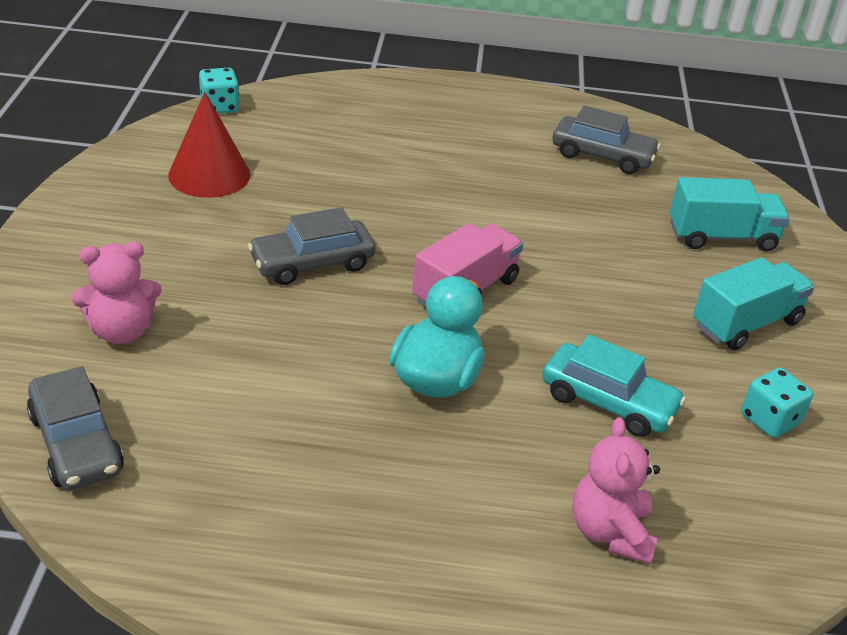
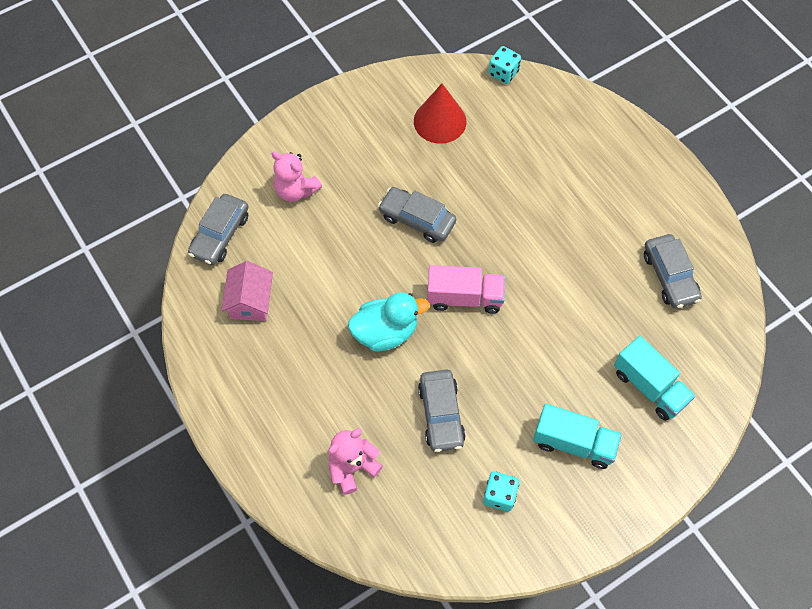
camera: 55 degrees right, 25 degrees up
(227, 478) = (250, 302): none -> pink house
(608, 402) = (441, 414): turquoise car -> grey car

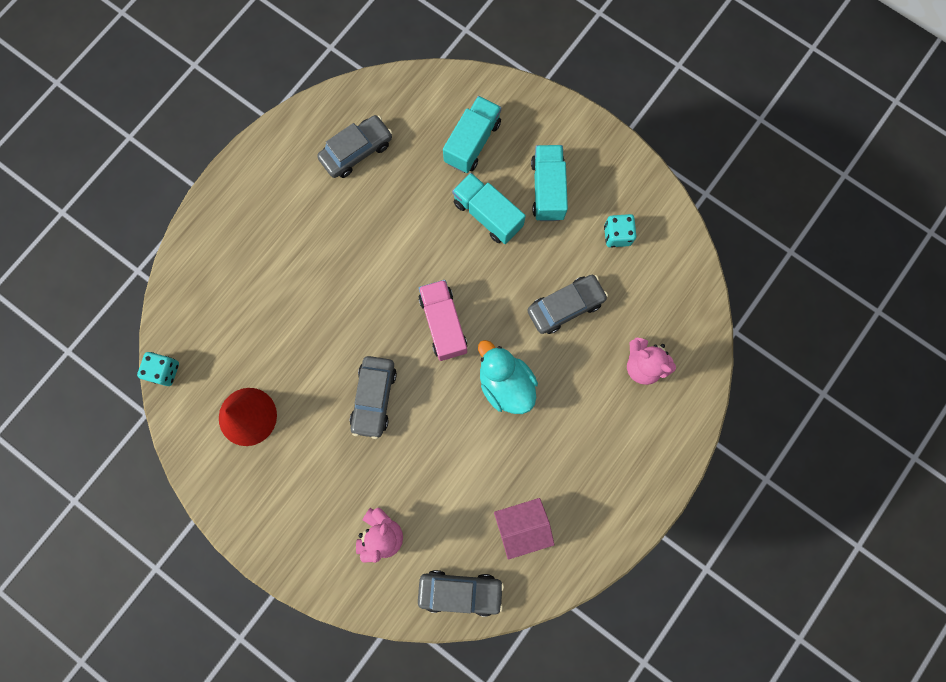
camera: 110 degrees left, 15 degrees up
(564, 374) = (487, 214): none -> turquoise truck

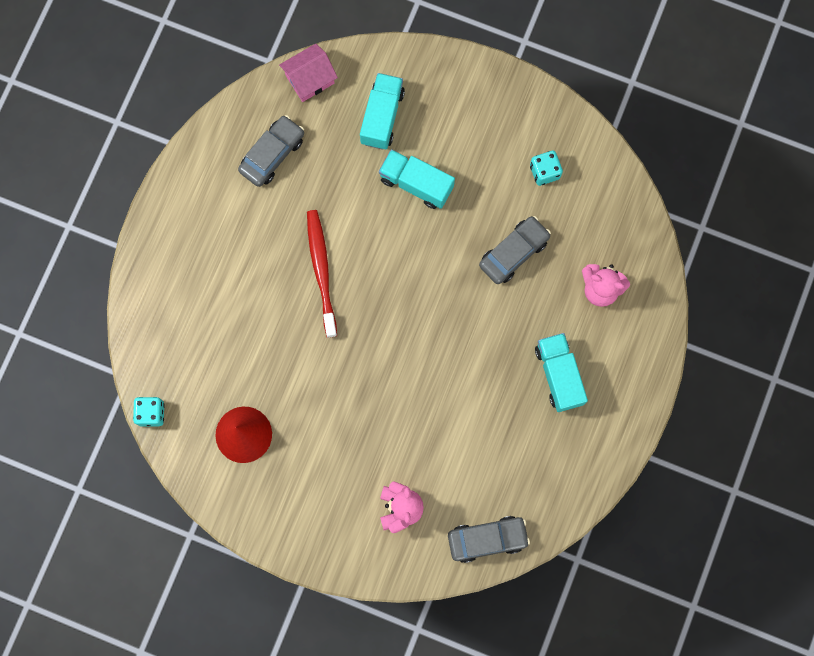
camera: 15 degrees left, 0 degrees up
(371, 275) = (321, 271): none -> red toothbrush
(374, 398) = (357, 385): grey car -> none
(443, 324) = (403, 299): pink truck -> none
(505, 384) = (477, 340): turquoise duck -> none
(522, 526) = (527, 466): pink house -> pink house (310, 79)
(547, 189) = (467, 145): turquoise truck -> turquoise truck (559, 375)

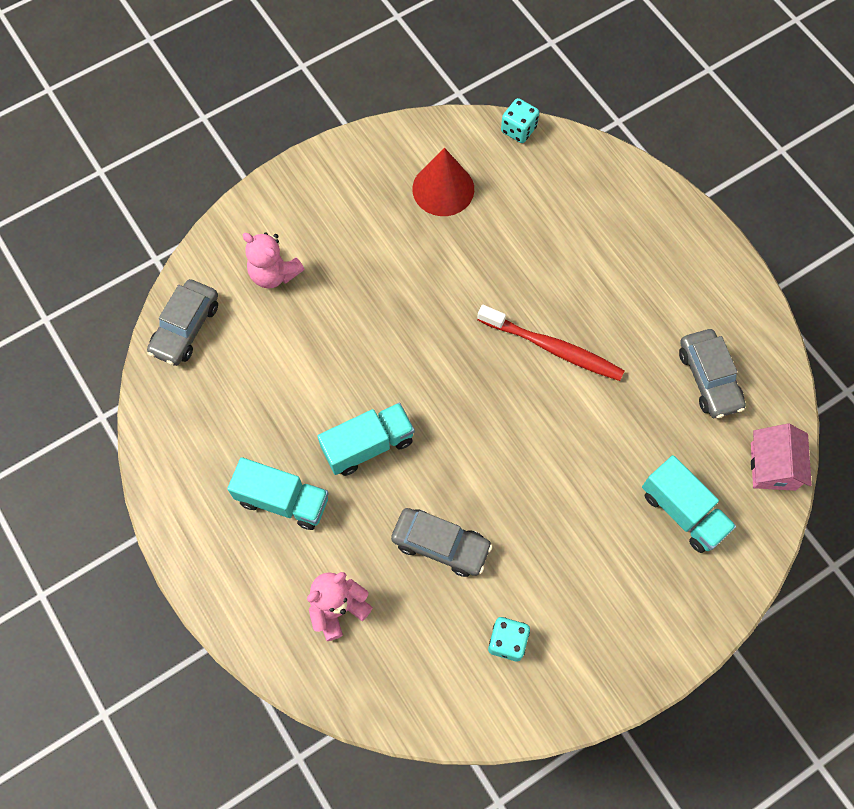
camera: 125 degrees right, 10 degrees down
(416, 184) = (584, 497): turquoise truck -> turquoise truck (368, 445)
(514, 253) = (441, 545): grey car -> grey car turned 60 degrees counterclockwise

